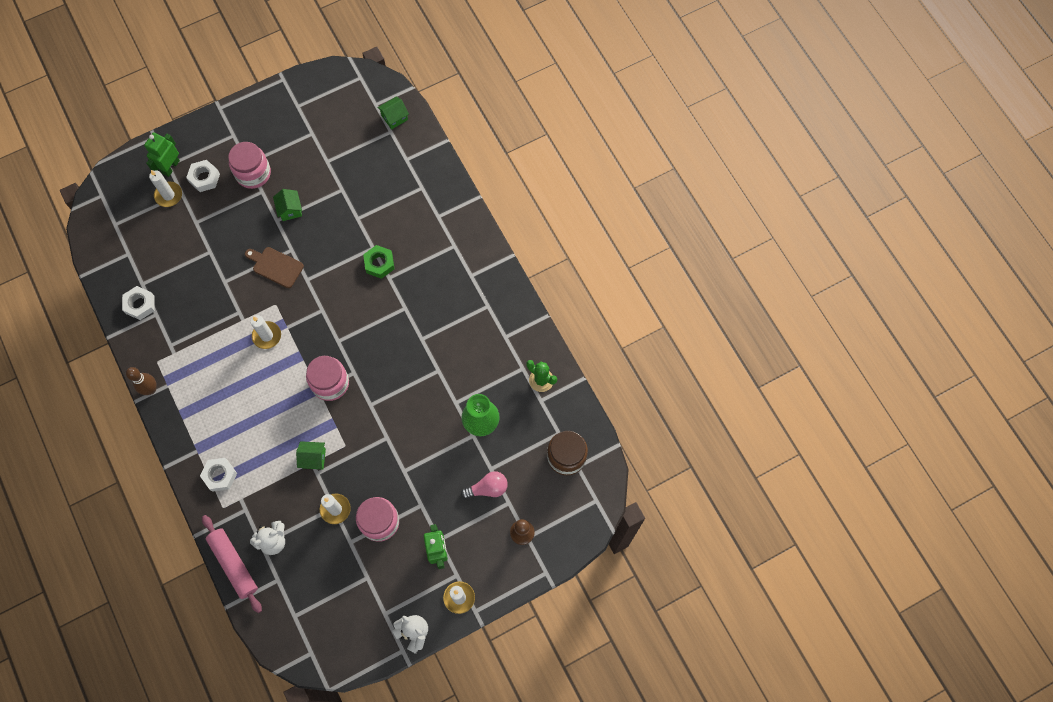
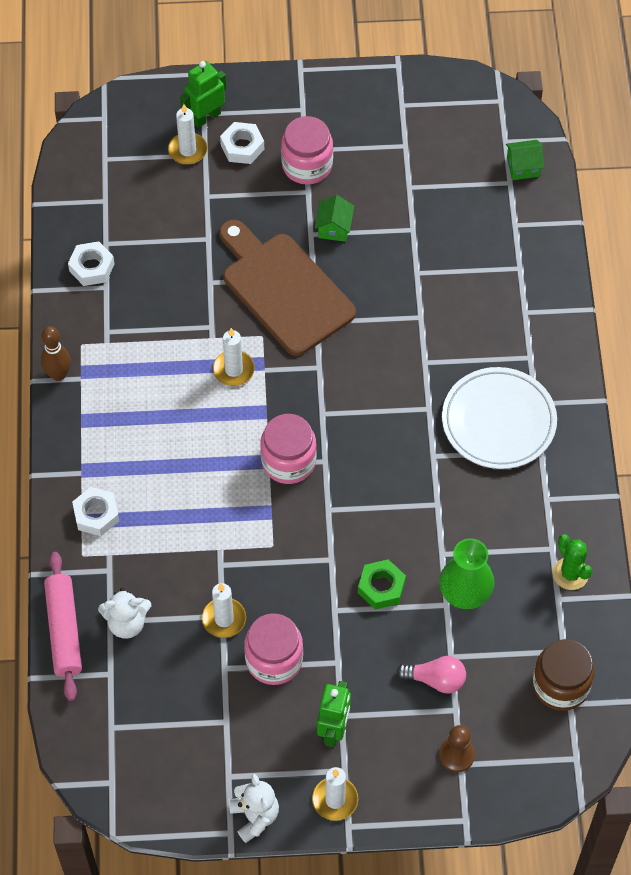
camera: 25 degrees right, 10 degrees down
(276, 266) = (284, 290): brown cutting board -> brown cutting board, size x1.97
(313, 458) = (224, 544): green house -> none
(379, 263) = (420, 340): green nut -> green nut (381, 587)
(453, 297) = (498, 421): none -> white plate

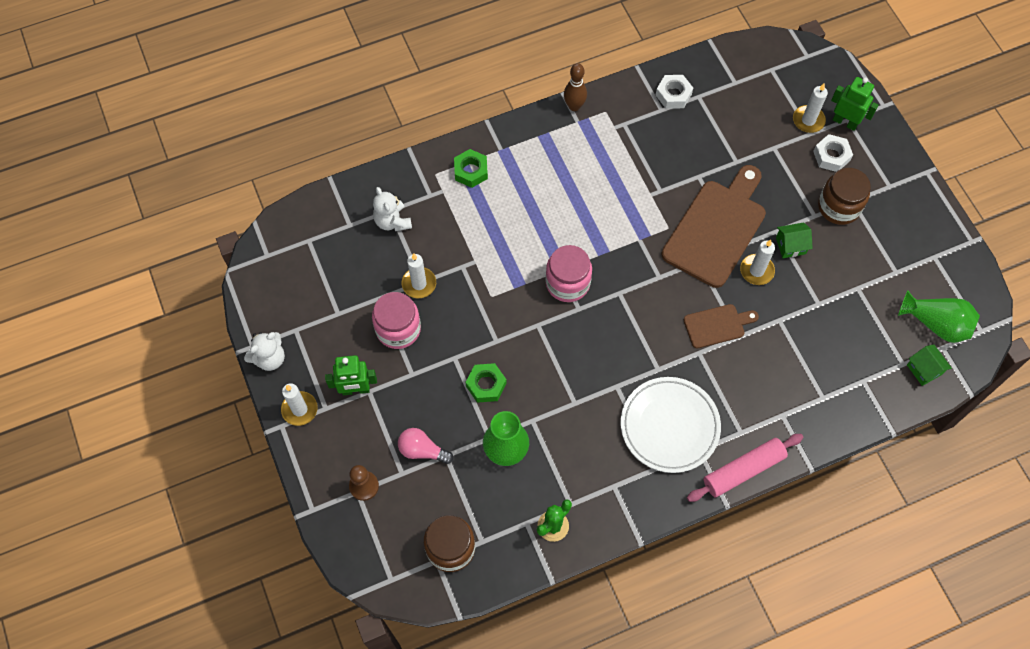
camera: 70 degrees right, 5 degrees up
(64, 630) = (372, 183): pink rolling pin -> pink rolling pin (743, 470)
(96, 515) = (471, 171): white nut -> green nut
(233, 370) = (630, 218): white candle -> white candle (756, 271)
(307, 165) = (838, 207): pink jar -> brown jar
(400, 333) = (717, 325): none -> brown cutting board
(436, 679) = (422, 450): pink light bulb -> pink light bulb turned 120 degrees clockwise
(477, 135) = (936, 324): none -> green vase

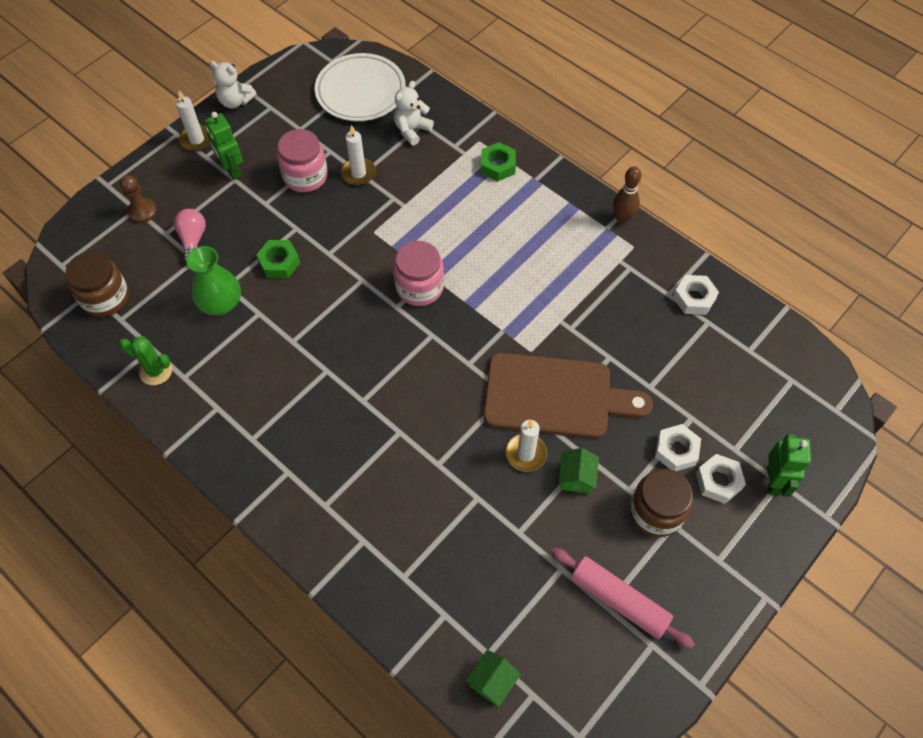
camera: 65 degrees right, 5 degrees down
(669, 426) = (303, 434): white plate -> white plate (360, 91)
(717, 325) = (439, 438): brown cutting board -> none
(743, 470) = (282, 523): pink rolling pin -> pink rolling pin (619, 600)
(790, 245) = (576, 478): green house -> green house turned 45 degrees clockwise
(796, 170) = (676, 450): none -> white nut
(808, 120) = (750, 440): white candle -> none
(936, 324) = (560, 676): green vase -> none

